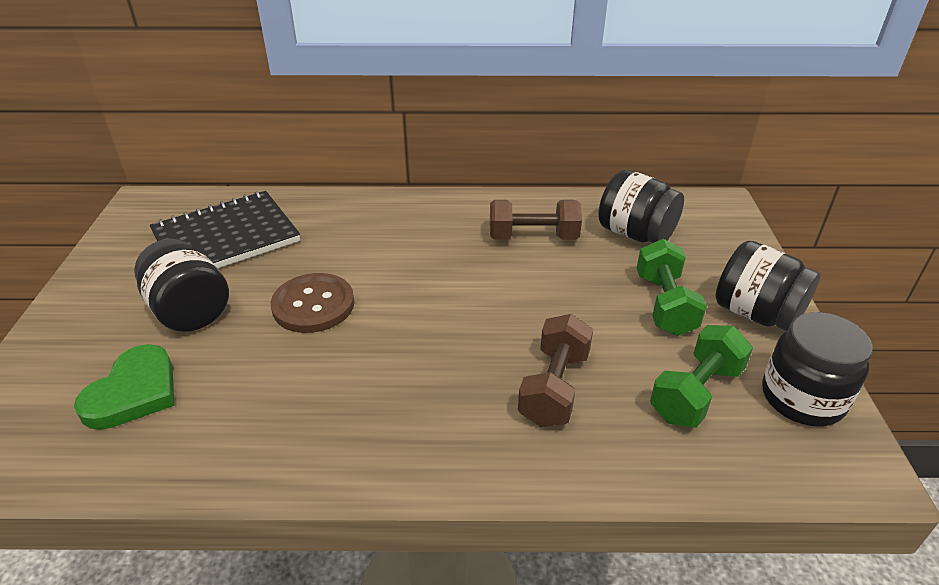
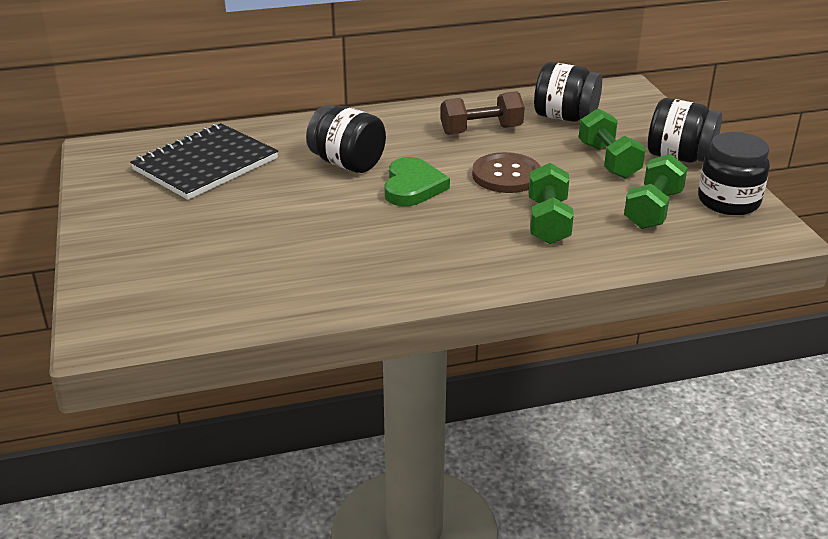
camera: 15 degrees left, 5 degrees down
(134, 392) = (211, 274): green heart -> green heart (412, 186)
(190, 311) = (216, 218): black jar -> black jar (347, 164)
(313, 305) = (322, 199): brown button -> brown button (506, 175)
(554, 388) = (548, 222): brown dumbbell -> green dumbbell

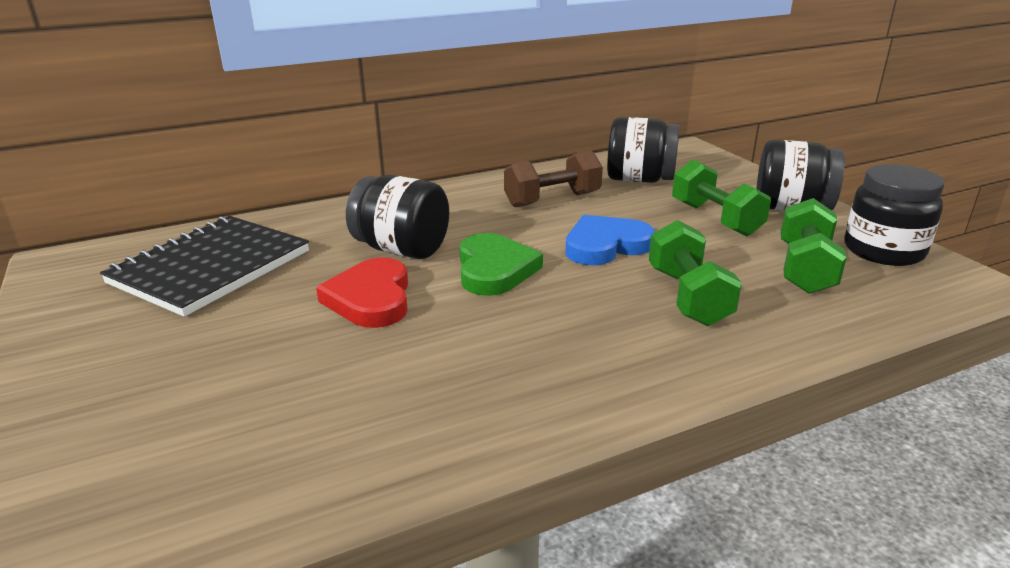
camera: 10 degrees left, 5 degrees down
(317, 200) = (371, 298): none -> red heart
(506, 175) = (606, 245): brown button -> blue heart

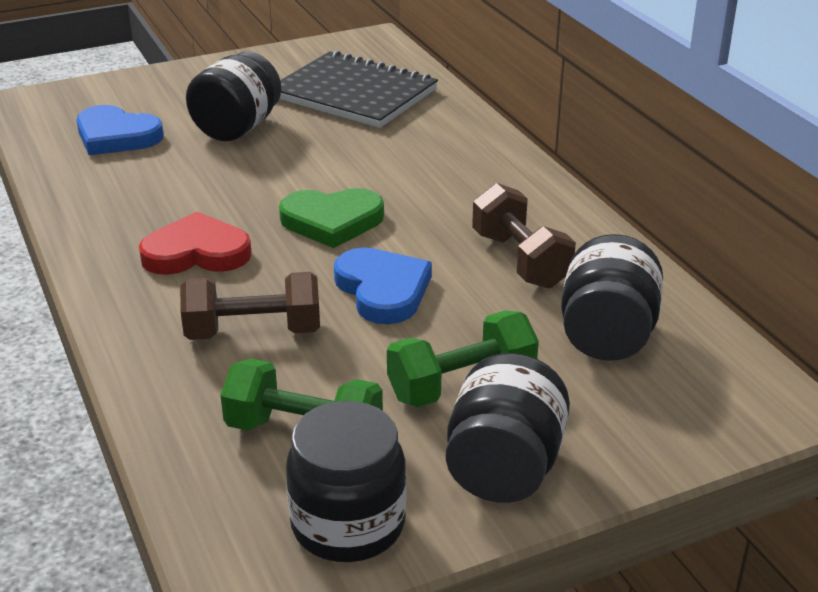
camera: 90 degrees right, 5 degrees up
(236, 438) = (116, 136): none -> blue heart
(371, 298) = (285, 164): red heart -> red heart (196, 252)
(402, 250) = (381, 172): black jar -> black jar (237, 128)
(688, 296) = (253, 332): green dumbbell -> brown dumbbell

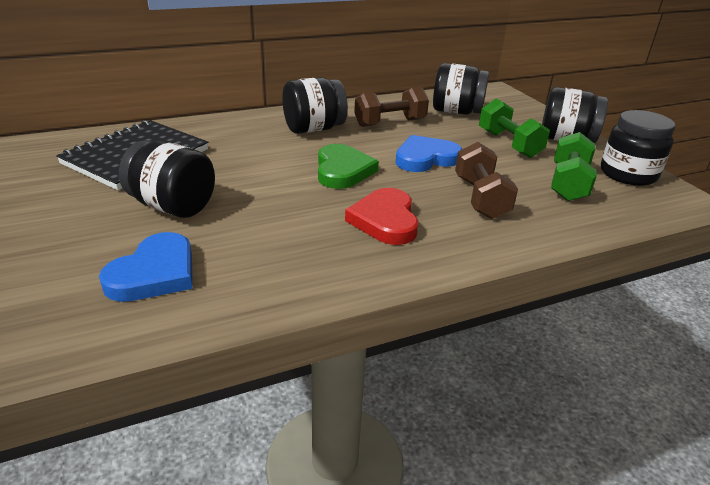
camera: 90 degrees left, 0 degrees up
(470, 194) = (314, 129): none -> black jar

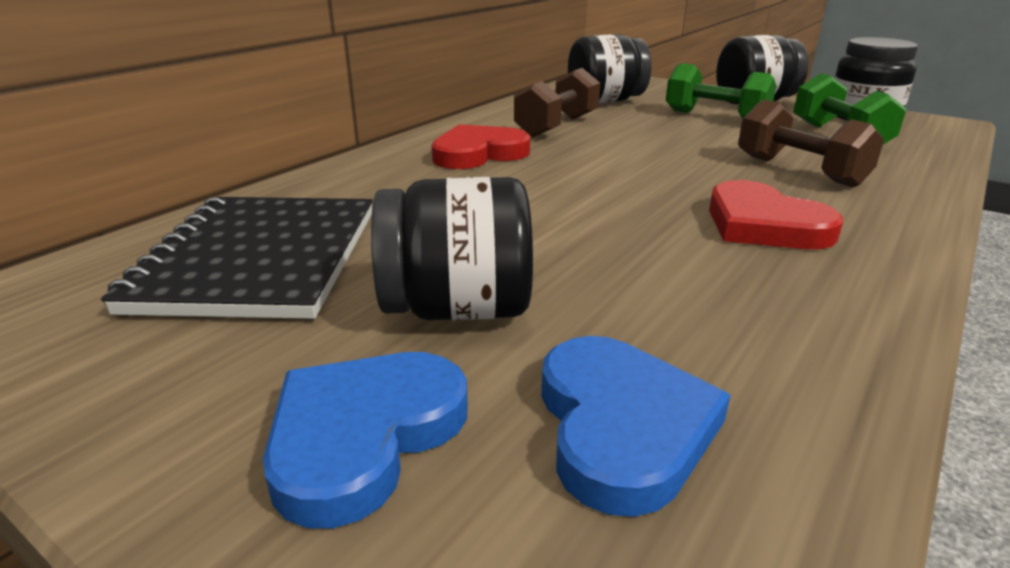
camera: 30 degrees left, 5 degrees down
(314, 129) = (478, 153): black jar -> red heart
(342, 170) = (605, 187): green heart -> none
(425, 158) = (667, 150): blue heart -> blue heart (364, 436)

